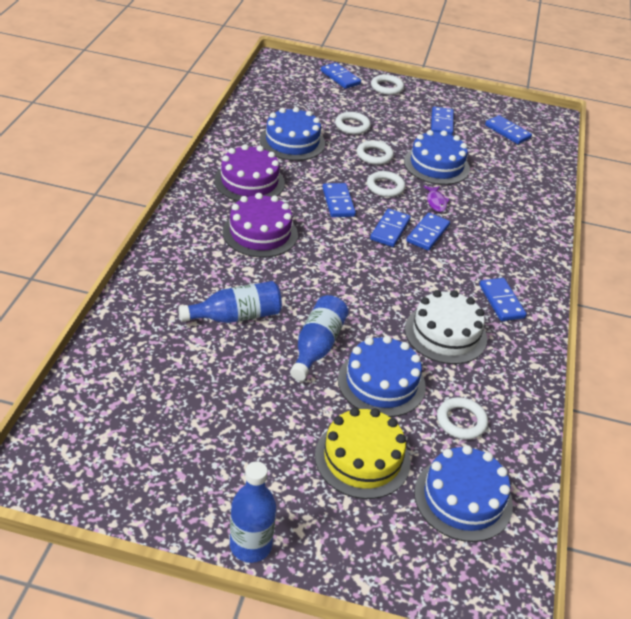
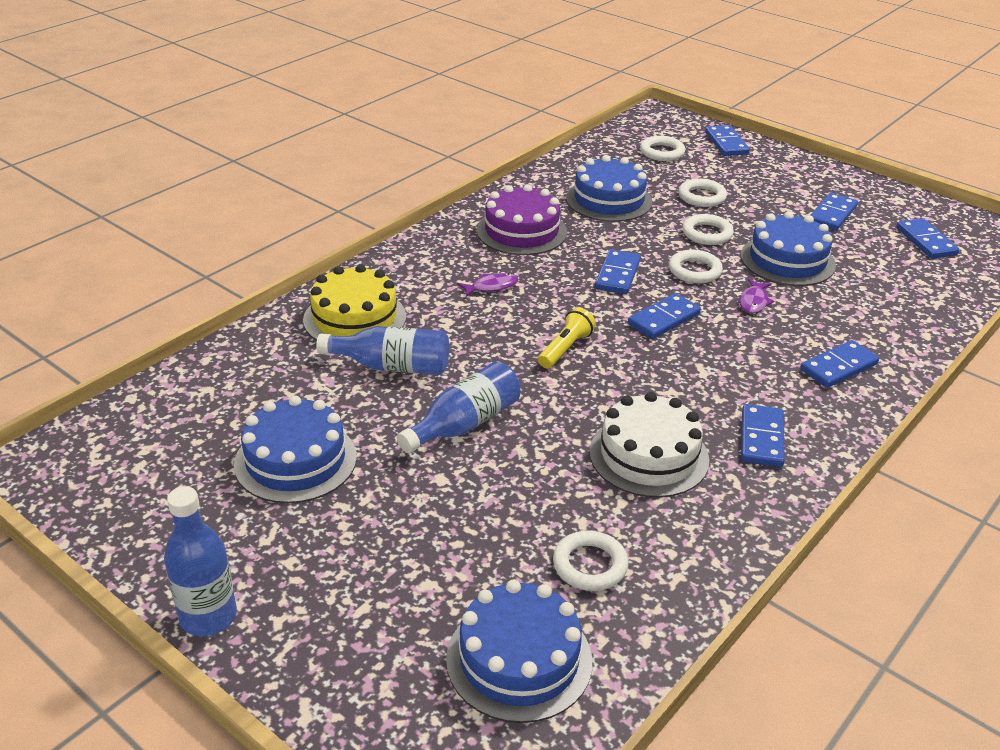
camera: 30 degrees right, 5 degrees down
(260, 233) = (491, 287): purple cake -> purple fish
(343, 269) = (565, 349): none -> yellow flashlight
(362, 458) = (421, 566): yellow cake -> yellow cake (355, 318)
(381, 383) = (515, 488): blue cake -> blue cake (295, 460)
(387, 87) = (783, 163): white ring -> white ring (662, 152)
(427, 233) = (713, 334): blue domino -> blue domino (838, 367)

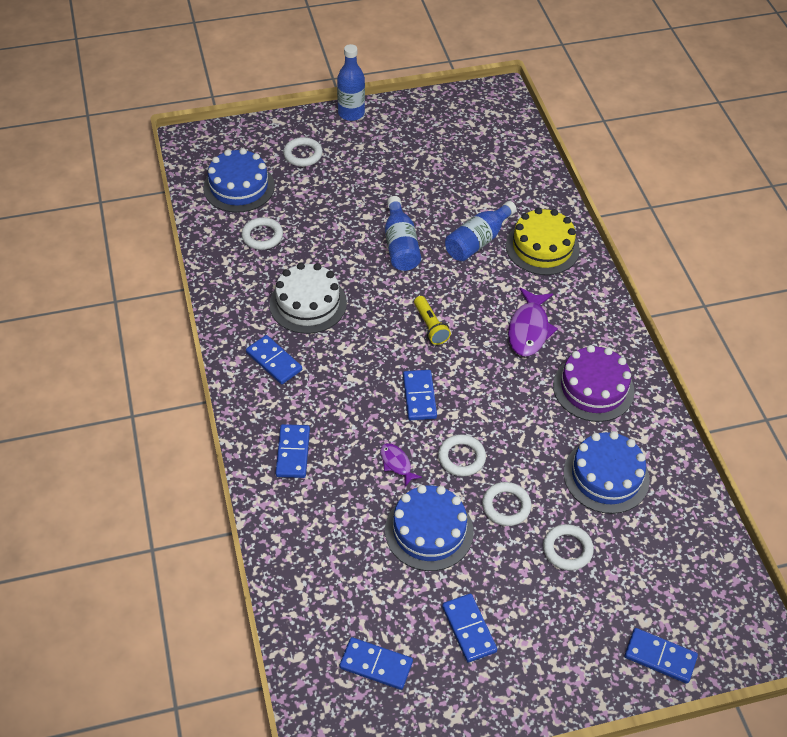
camera: 125 degrees right, 15 degrees up
(295, 460) = (428, 173): blue cake -> none
(491, 287) = (529, 329): purple fish -> purple fish, size x1.81
(617, 275) = (491, 407): blue domino -> none
(662, 152) = (672, 582): white ring -> white ring (303, 154)

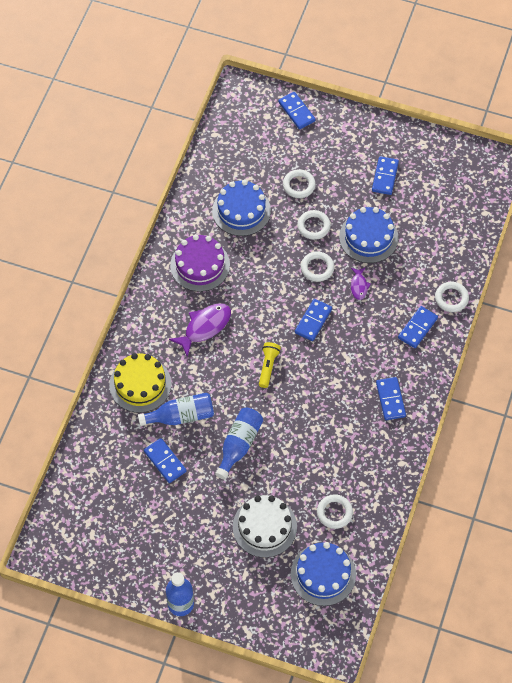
camera: 145 degrees left, 10 degrees up
(303, 154) = (251, 580): white ring -> white ring (451, 298)
(308, 303) = (339, 433): white cake -> white cake (264, 527)
(376, 664) = (446, 187): blue domino -> blue domino (165, 461)

